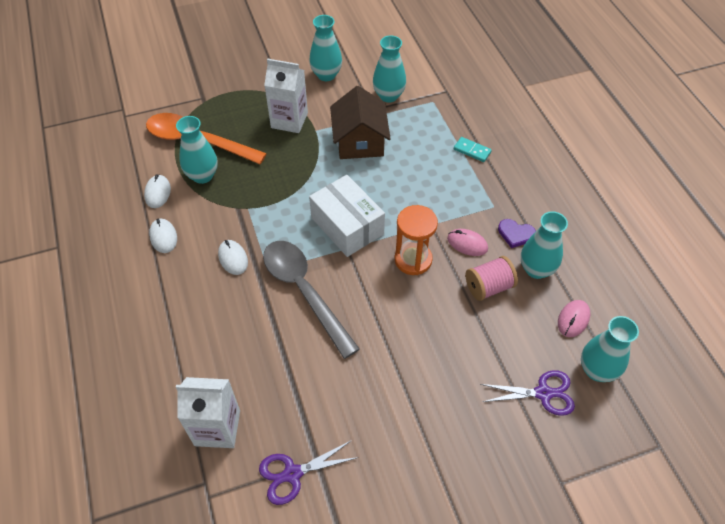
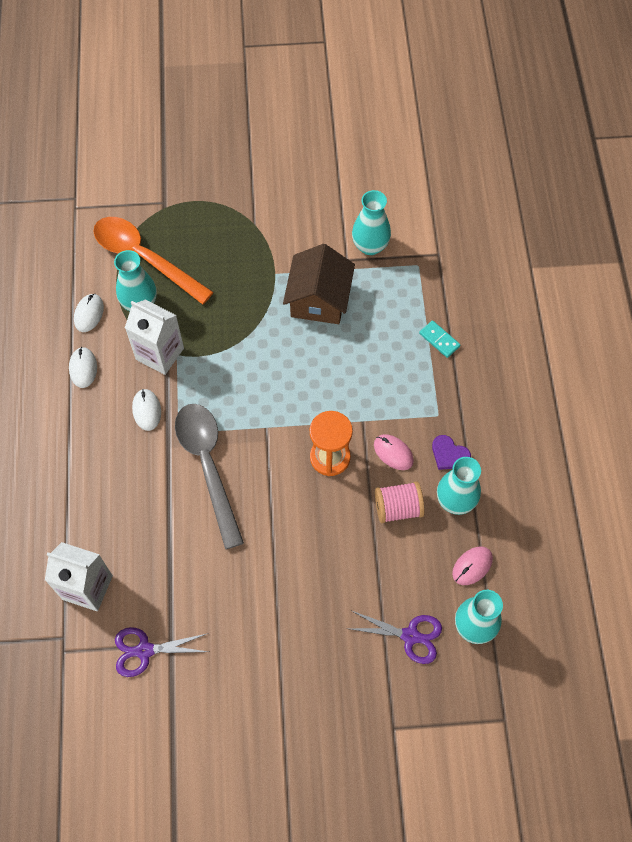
camera: 15 degrees right, 10 degrees up
(289, 120) = (250, 254): white carton -> white carton (160, 354)
(326, 75) = (308, 202): turquoise vase -> none
(347, 226) = (274, 401): white box -> none

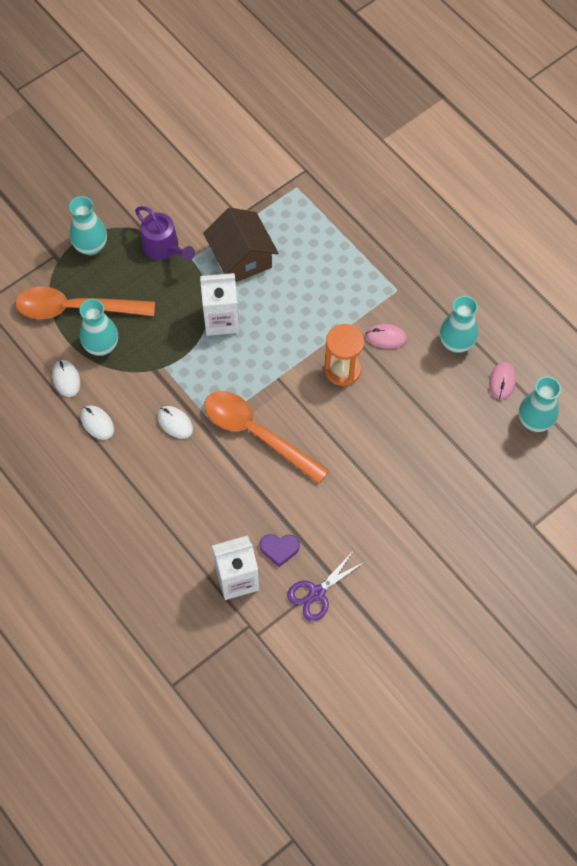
camera: 35 degrees left, 0 degrees up
(160, 354) = (150, 374): white carton -> white carton (221, 320)
(208, 466) = (256, 434): grey spoon -> orange spoon
(259, 250) = (164, 248): none -> purple watering can
(370, 246) = (248, 194): turquoise vase -> turquoise vase (91, 246)
(398, 508) = (419, 374): pink spool -> none
(410, 636) = (496, 457): purple scissors -> none
(439, 340) = (356, 234): turquoise domino -> none
(449, 454) = (427, 313): purple heart -> purple heart (279, 548)

